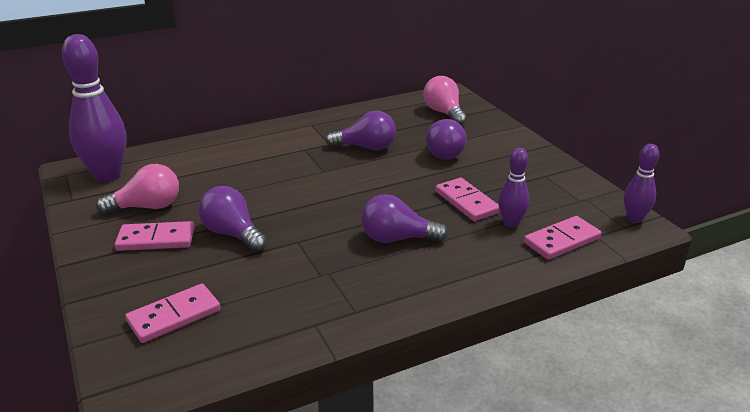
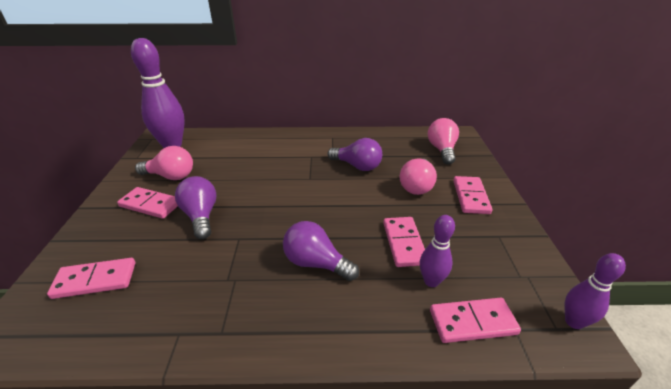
camera: 25 degrees right, 5 degrees up
(443, 152) = (417, 186): purple light bulb -> pink light bulb
(501, 150) = (470, 197): none -> pink domino

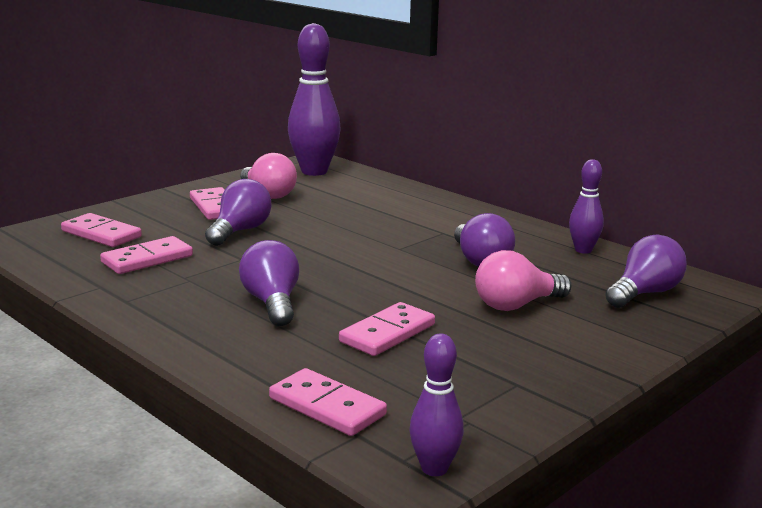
camera: 45 degrees right, 15 degrees down
(431, 281) = (351, 367): purple bowling pin -> purple bowling pin (583, 250)
(442, 150) = (644, 293): pink light bulb -> purple light bulb
(470, 197) = (568, 343): pink domino -> pink domino (147, 259)

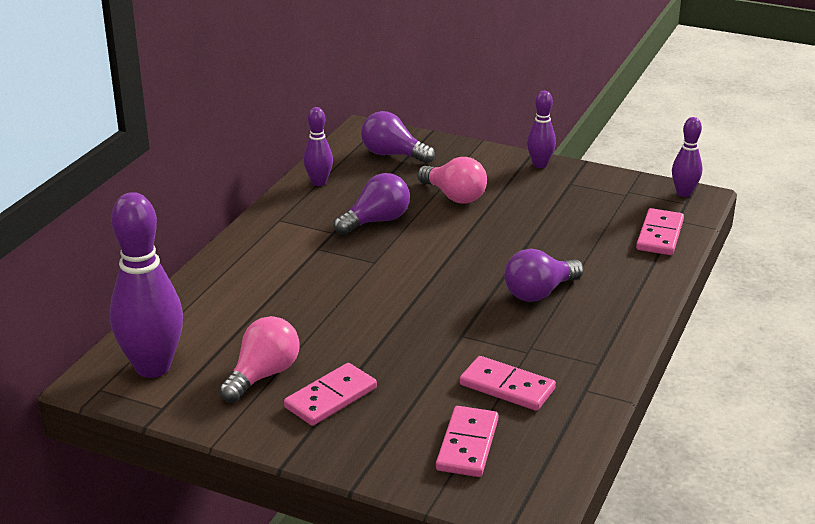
camera: 110 degrees left, 10 degrees up
(240, 231) = (394, 357): purple light bulb -> none
(387, 333) = (545, 235): pink domino -> none
(585, 376) = (540, 164): none -> purple bowling pin

